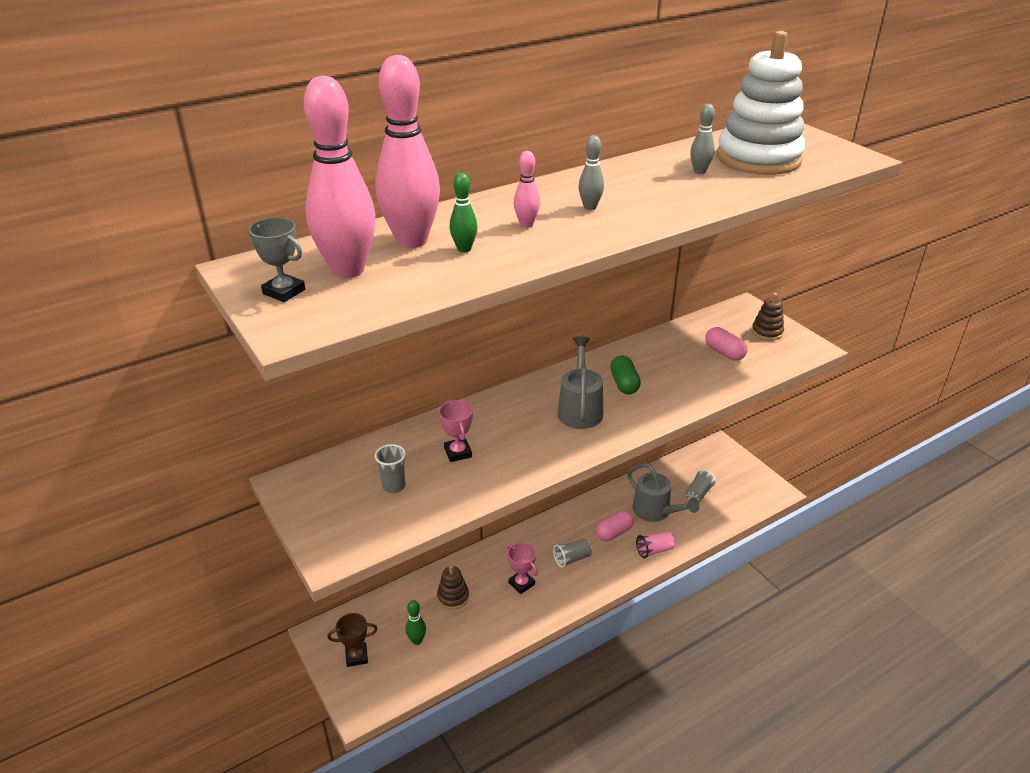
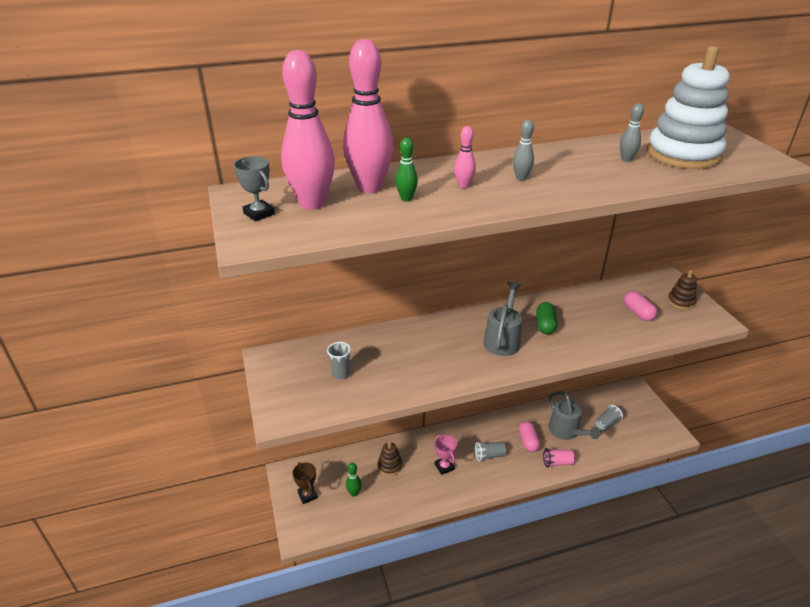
camera: 15 degrees right, 0 degrees up
(356, 656) = (307, 495): brown trophy -> brown trophy turned 60 degrees clockwise
(458, 452) = (397, 357): pink trophy -> none
(614, 533) = (528, 442): pink capsule -> pink capsule turned 75 degrees counterclockwise

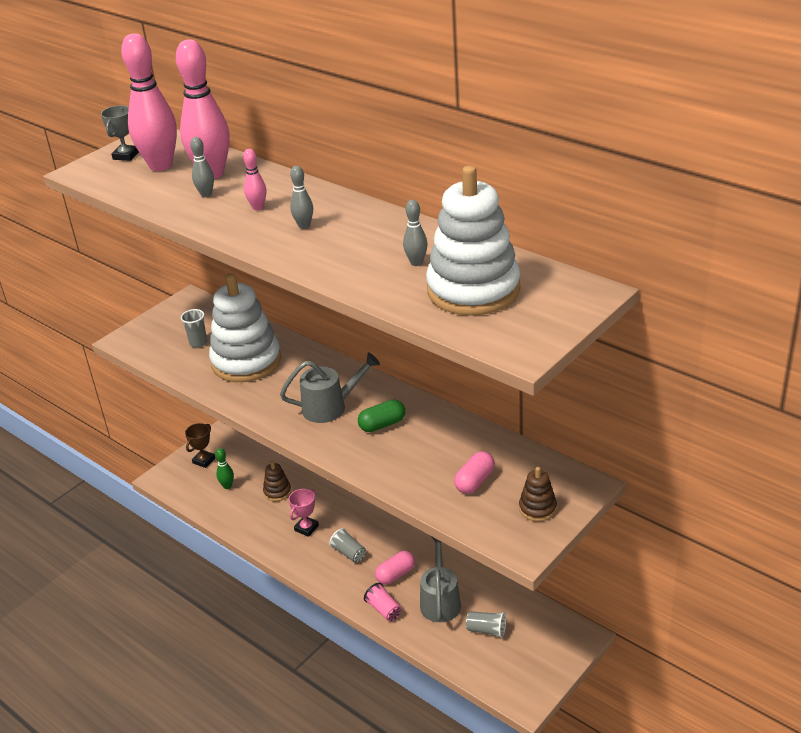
camera: 60 degrees right, 0 degrees up
(398, 358) = (246, 361): none -> white stacking toy
(406, 199) = (206, 194): green bowling pin -> grey bowling pin
(567, 432) = (440, 600): grey watering can -> grey watering can turned 150 degrees clockwise

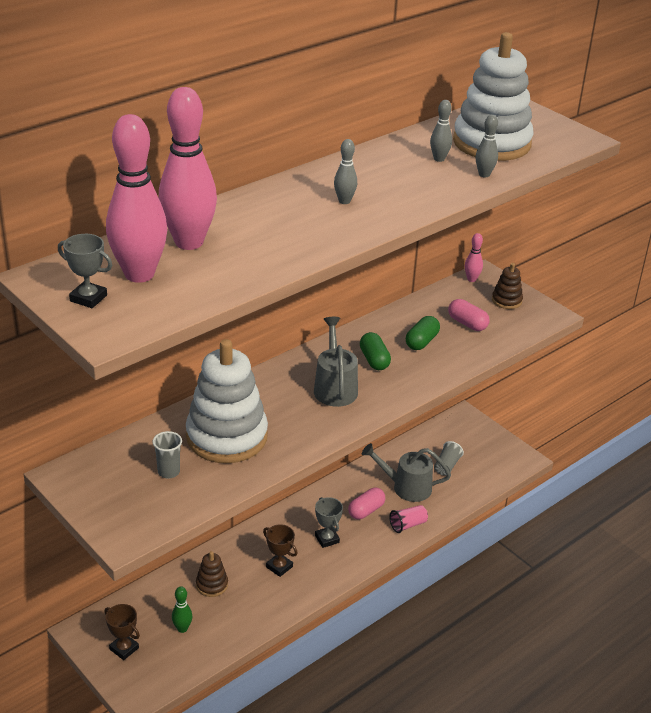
camera: 85 degrees left, 0 degrees up
(206, 194) = (239, 249): grey bowling pin -> grey bowling pin (484, 174)
(258, 207) = (290, 221): pink bowling pin -> pink bowling pin (471, 279)
(306, 528) = (279, 567): pink trophy -> brown trophy
(349, 553) = (327, 539): grey cup -> grey trophy
(395, 574) = (366, 510): pink capsule -> pink capsule turned 75 degrees clockwise
(426, 452) = (421, 342): none -> green capsule

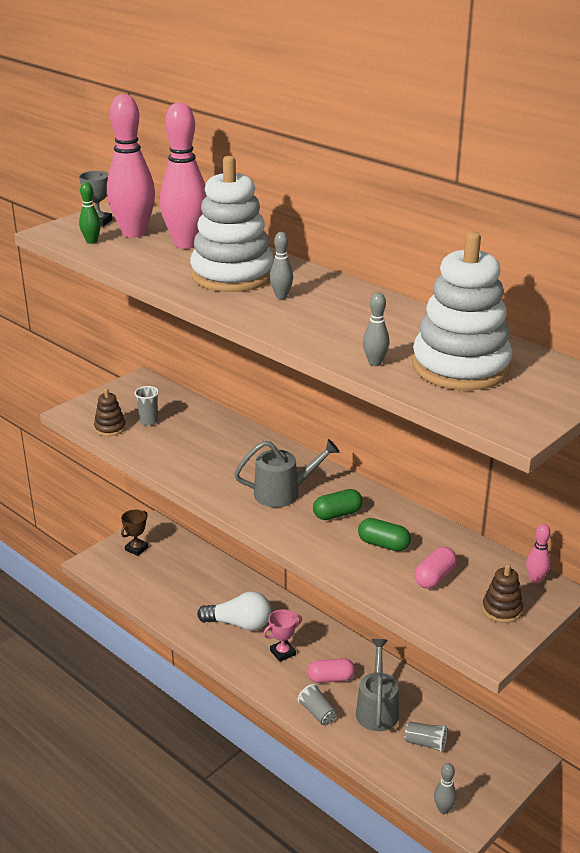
camera: 85 degrees right, 5 degrees down
(182, 628) = (159, 576): green bowling pin -> green bowling pin (91, 241)
(212, 585) = (210, 585): brown stacking toy -> brown stacking toy (110, 428)
(227, 437) = (197, 442): white stacking toy -> white stacking toy (232, 275)
(279, 567) = (239, 624): brown trophy -> white light bulb
(327, 539) = (282, 652): grey trophy -> pink trophy
(366, 510) = (331, 678): pink capsule -> pink capsule turned 45 degrees counterclockwise
(408, 525) = (317, 713): pink cup -> grey cup
(439, 159) = (399, 338): grey bowling pin -> grey bowling pin (443, 809)

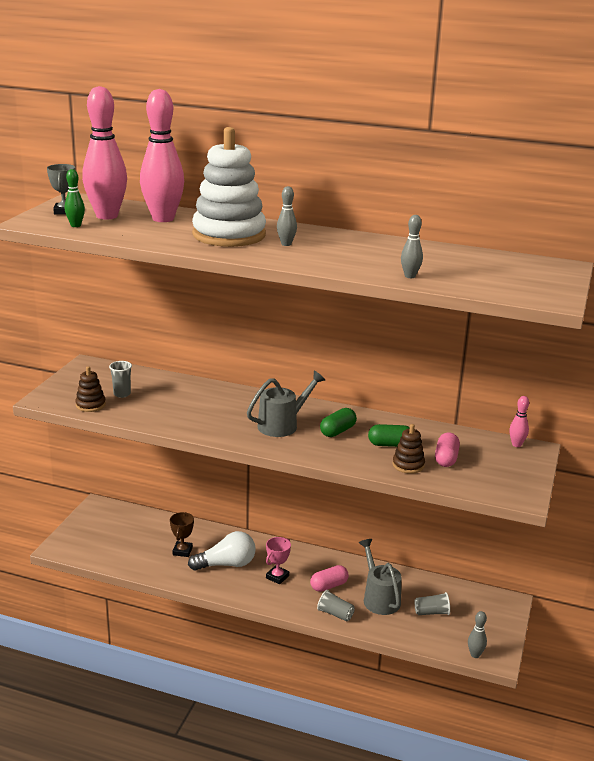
camera: 25 degrees left, 5 degrees down
(136, 549) = (95, 527): brown trophy -> brown trophy (182, 551)
(460, 367) = (473, 270): white stacking toy -> none
(502, 610) = (510, 469): brown stacking toy -> brown stacking toy (408, 465)

